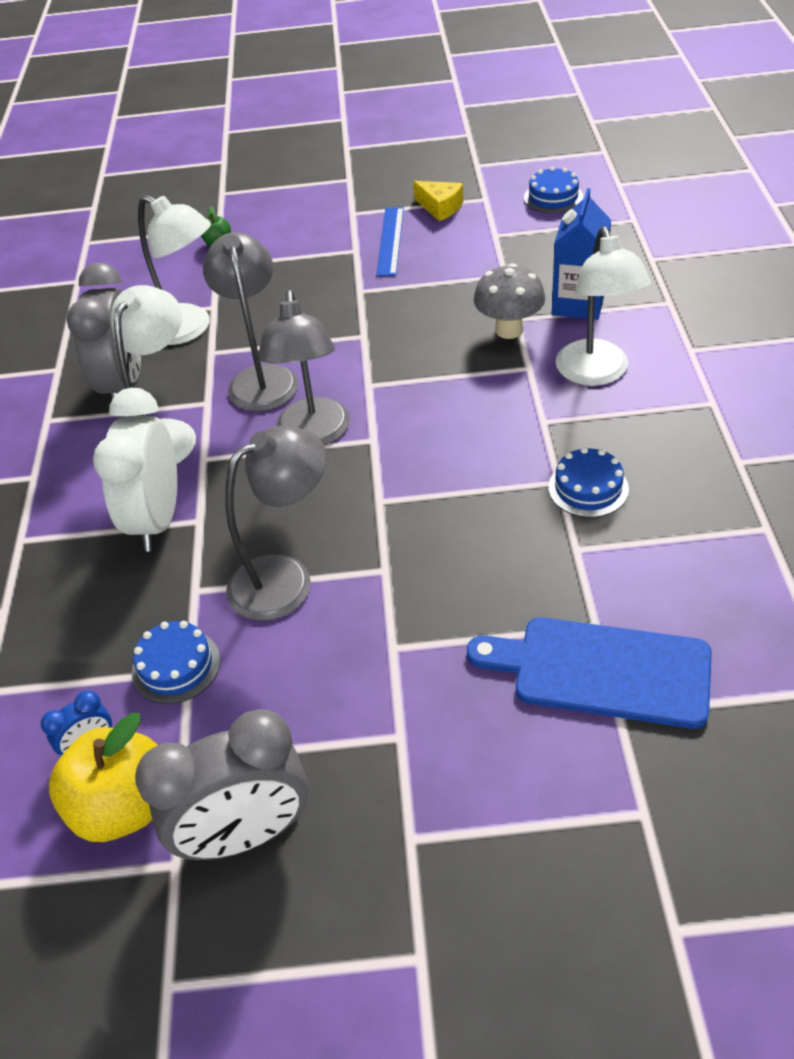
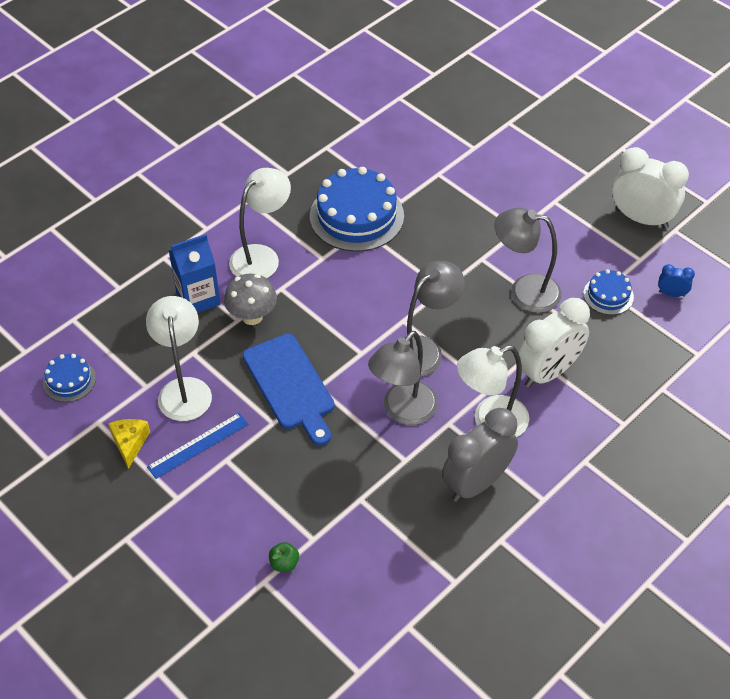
camera: 135 degrees left, 5 degrees up
(123, 807) = (677, 262): yellow apple -> none
(189, 329) = (394, 493): white lamp -> white lamp (184, 389)
(245, 834) = (641, 218): grey clock -> white clock
(588, 488) = (356, 216): blue cake -> blue cake, size x1.99
(602, 671) = (459, 161): blue cutting board -> blue cutting board (290, 385)

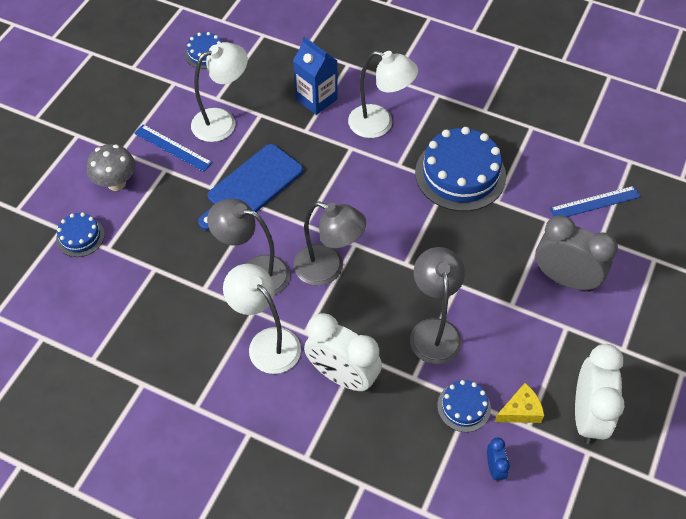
camera: 70 degrees right, 5 degrees up
(130, 443) = (161, 107): yellow cheese -> yellow cheese (520, 410)
(252, 317) = (312, 139): grey mushroom -> grey mushroom (116, 183)
(284, 563) = (80, 237): green apple -> blue cake
(433, 136) = (595, 203): none -> blue ruler
(476, 483) = (197, 349): grey clock -> grey clock (565, 279)

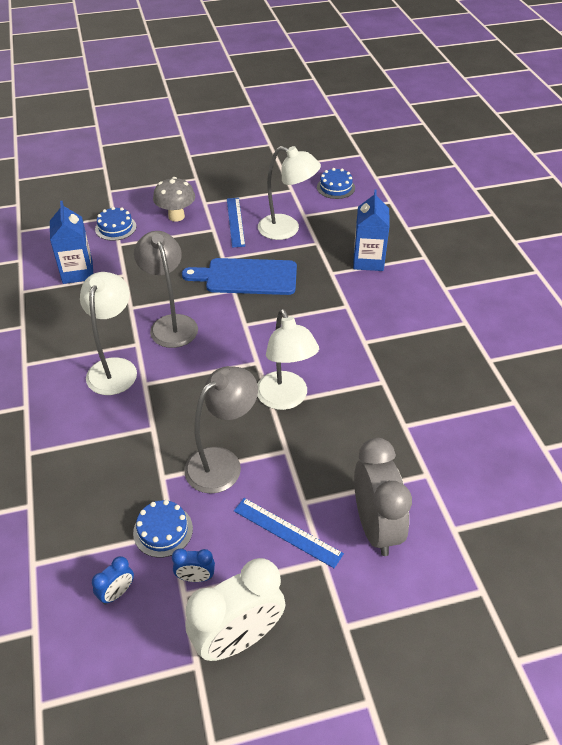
camera: 50 degrees right, 10 degrees down
(113, 301) = (77, 272): none -> blue carton
(328, 269) = (216, 361): grey lamp -> none
(342, 376) = (123, 430): white clock -> none
(379, 124) = (390, 307): white lamp -> white lamp (285, 399)
(460, 174) = (402, 384): blue cake -> none
(520, 410) = (195, 577): yellow cheese -> blue clock
(595, 203) = (490, 499): blue ruler -> blue ruler (287, 532)

